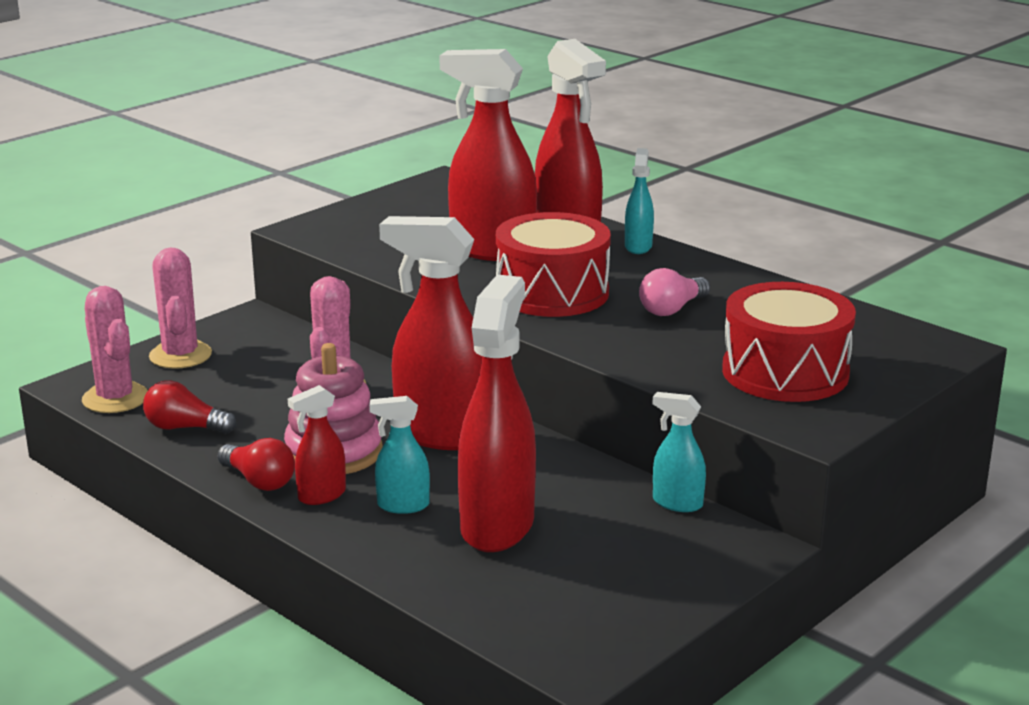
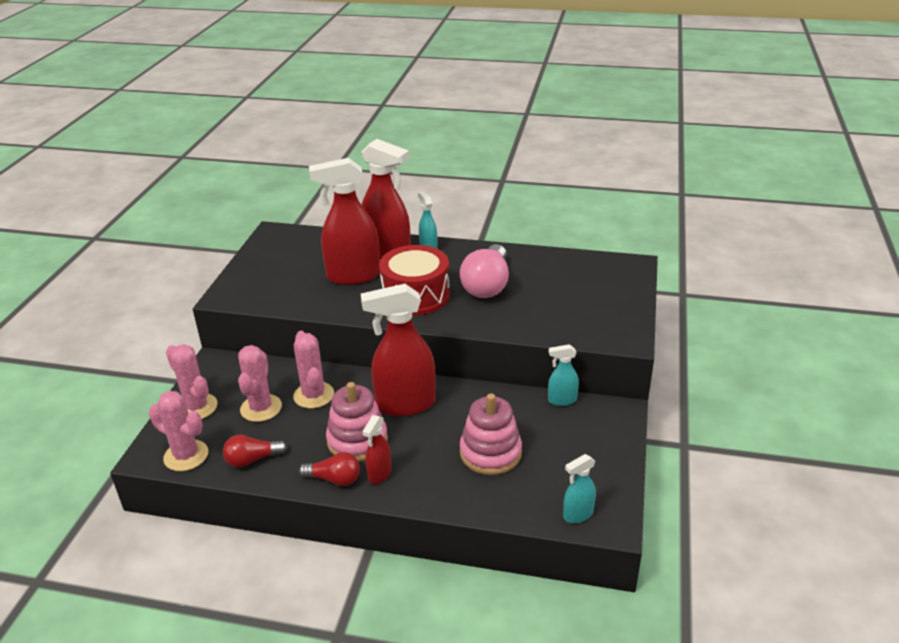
camera: 30 degrees left, 10 degrees up
(254, 380) = (261, 408): none -> pink cactus
(402, 505) = (429, 461): turquoise spray bottle -> turquoise spray bottle (578, 514)
(497, 525) = (490, 453): red spray bottle -> pink stacking toy
(672, 309) = (487, 285): pink light bulb -> pink light bulb, size x1.73
(785, 372) = (580, 308): red drum -> none

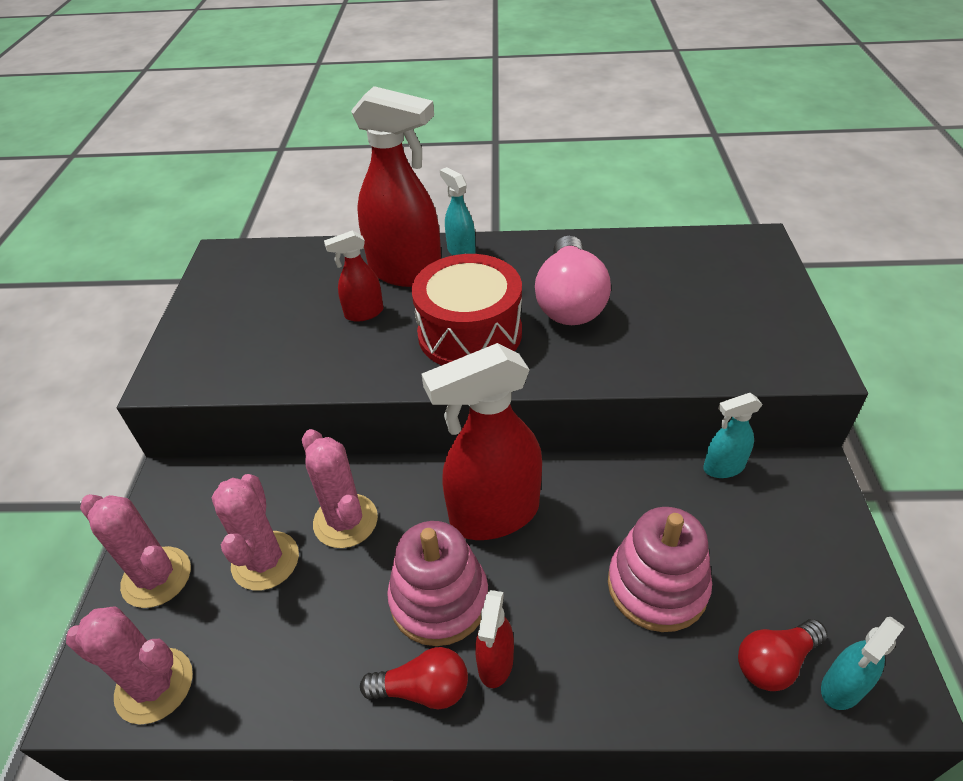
camera: 10 degrees left, 10 degrees up
(252, 460) = (273, 672): red light bulb -> red light bulb (774, 662)
(353, 276) = (363, 313): red spray bottle -> red spray bottle, size x0.49

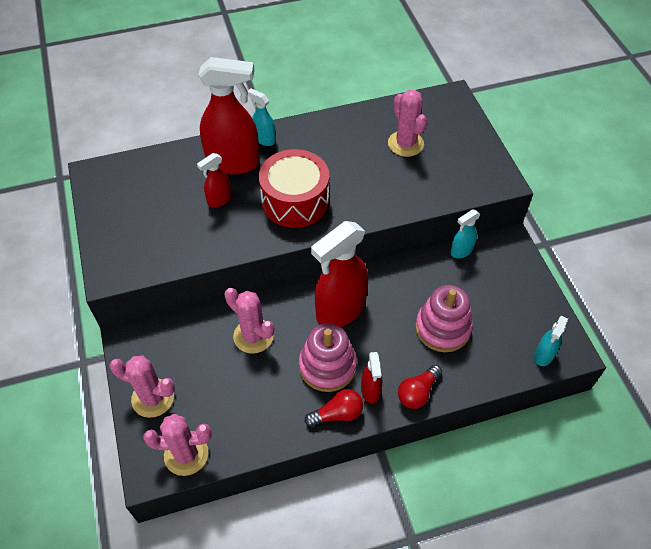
camera: 20 degrees left, 10 degrees up
(265, 561) = (215, 371): pink cactus -> pink cactus (405, 144)
(569, 301) = (349, 165): pink light bulb -> none
(774, 662) = (510, 351): red light bulb -> red light bulb (417, 392)

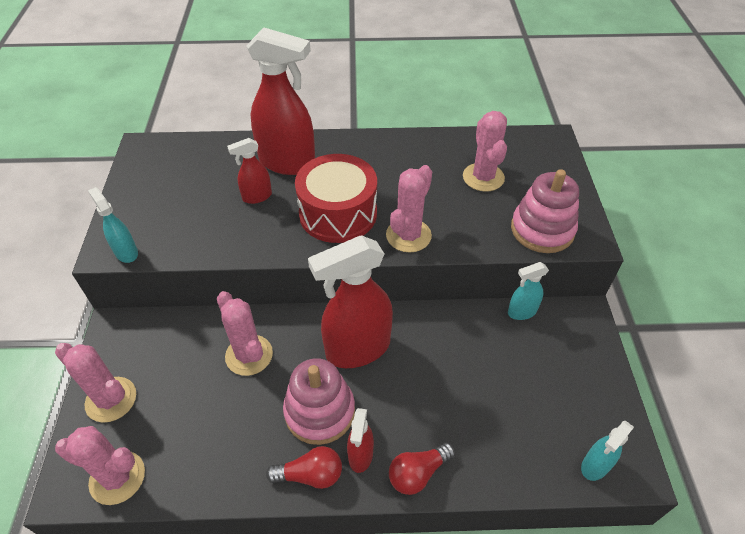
camera: 15 degrees right, 5 degrees down
(264, 139) = (329, 145): turquoise spray bottle -> turquoise spray bottle (126, 252)
(360, 208) = (408, 235): none -> pink cactus
(442, 328) = (473, 399): pink stacking toy -> pink stacking toy (542, 230)

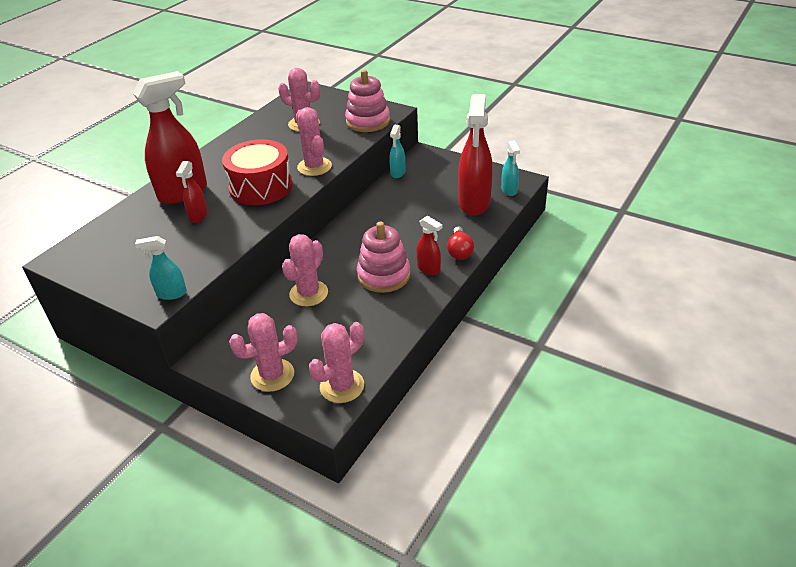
camera: 55 degrees left, 10 degrees down
(249, 355) = (308, 293): pink cactus -> pink cactus turned 60 degrees counterclockwise
(310, 475) = (422, 293): red light bulb -> none
(357, 349) = (355, 244): red spray bottle -> red spray bottle (474, 203)

